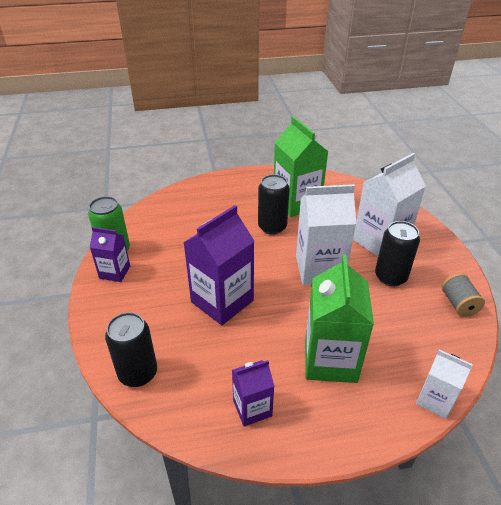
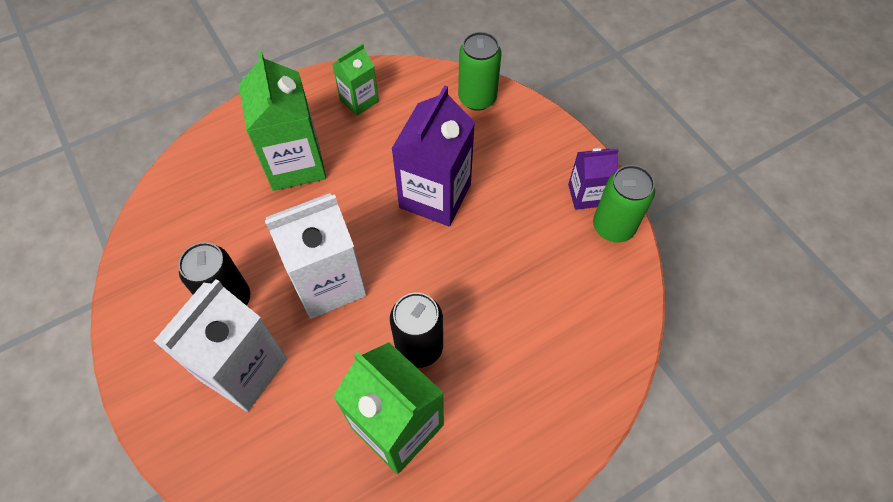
camera: 160 degrees right, 20 degrees up
(138, 373) = (477, 98): black can -> green can
(252, 408) = (359, 100): purple carton -> green carton
(435, 400) = (189, 154): white carton -> none
(458, 304) = (142, 281): grey spool -> none

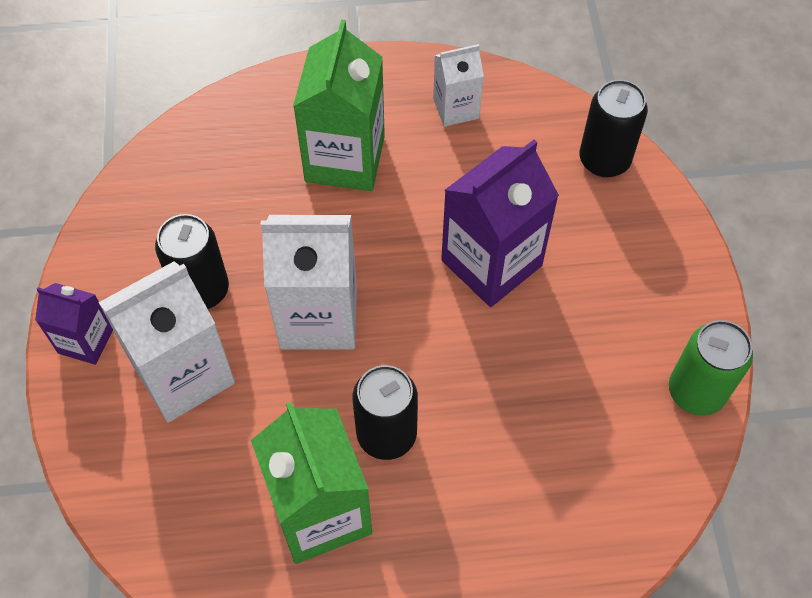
camera: 25 degrees right, 0 degrees up
(359, 100) = (456, 108): green carton -> white carton
(477, 98) = (604, 160): green can -> black can
(586, 195) = (682, 337): purple carton -> purple carton (85, 341)

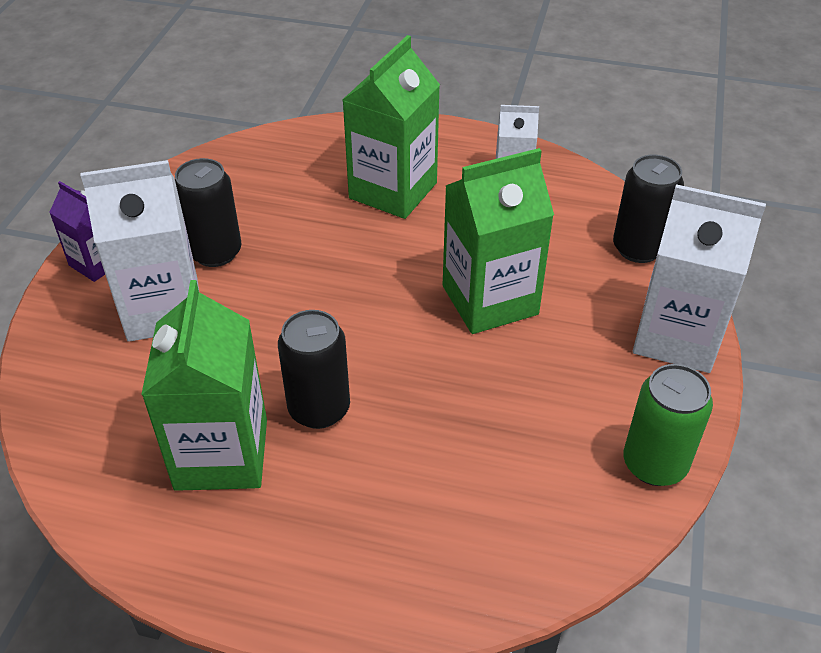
camera: 20 degrees right, 15 degrees down
(318, 316) = (306, 298): white carton -> white carton (677, 337)
(491, 263) = (490, 300): purple carton -> green carton

